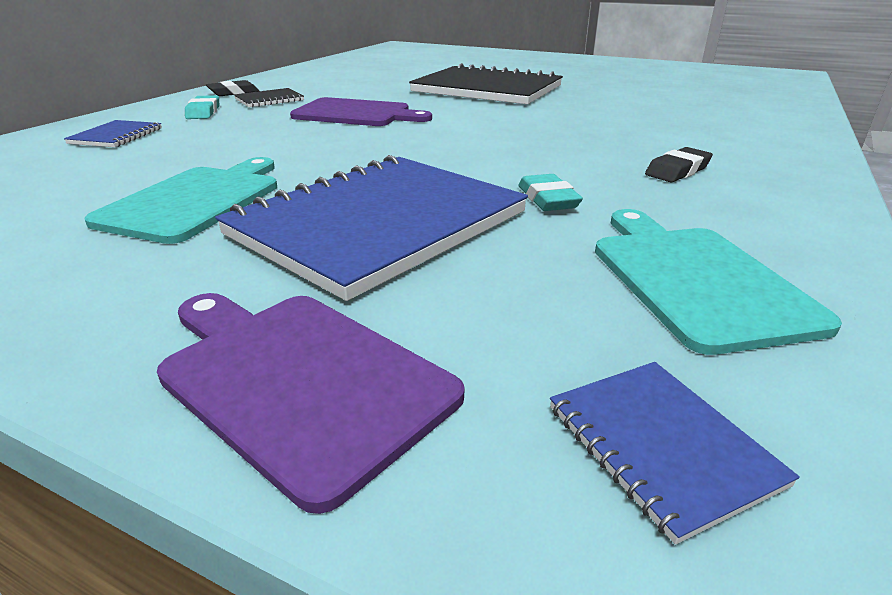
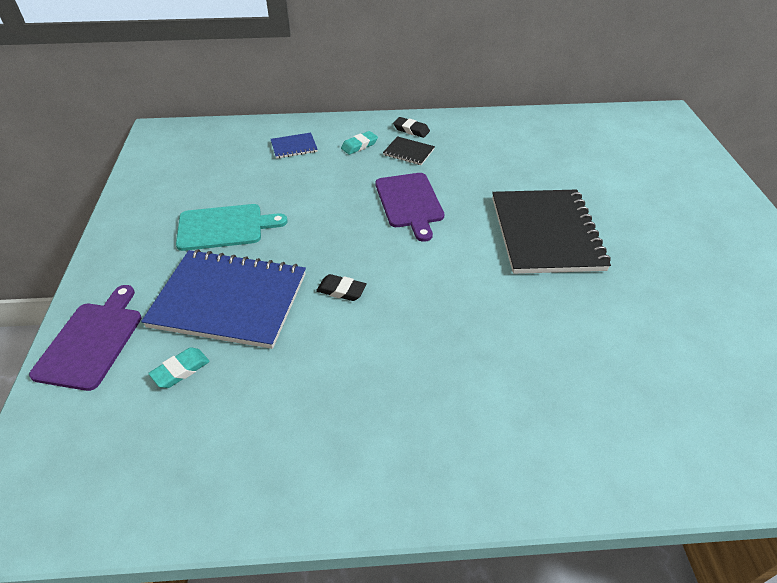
camera: 60 degrees right, 15 degrees up
(547, 199) = (301, 353): turquoise eraser -> turquoise eraser (181, 370)
(661, 445) = (79, 454): blue notebook -> none
(677, 171) = (400, 406): black eraser -> black eraser (341, 290)
(694, 279) = (218, 444): turquoise cutting board -> none

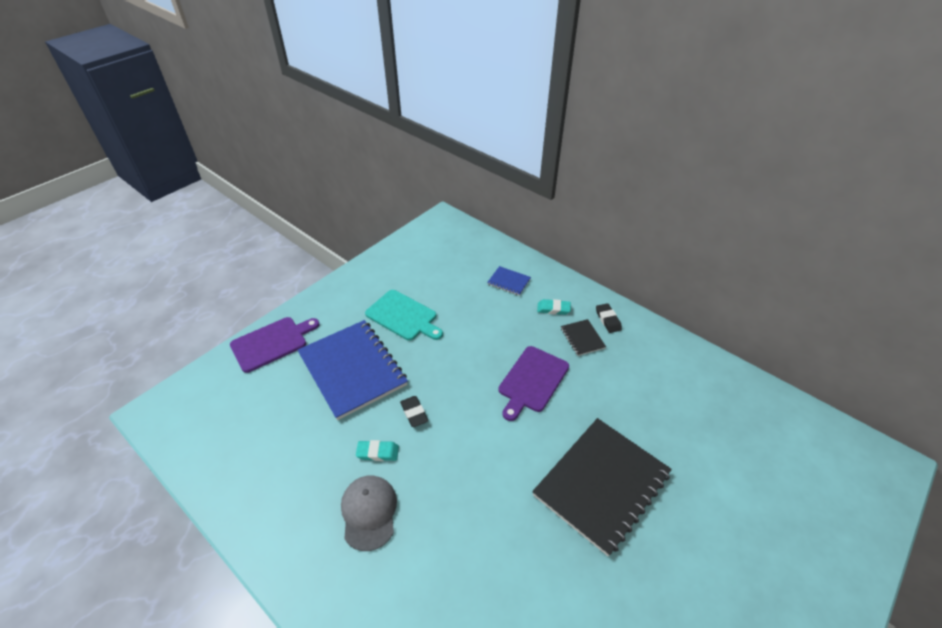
camera: 45 degrees right, 0 degrees up
(181, 370) = (287, 394): turquoise eraser -> turquoise eraser (378, 452)
(405, 390) = (369, 512): none -> grey cap

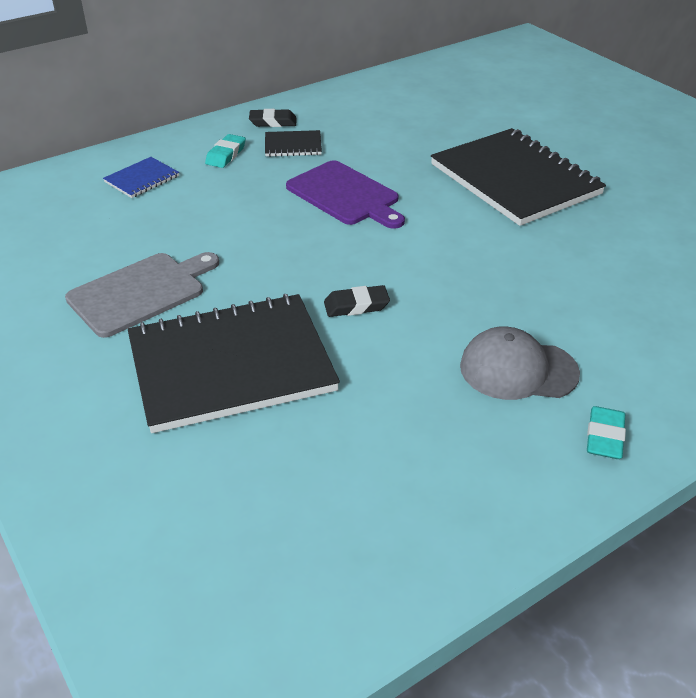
camera: 75 degrees left, 5 degrees down
(272, 343) = (89, 479): purple cutting board -> none
(352, 369) = (231, 365): blue notebook -> black notebook
(378, 452) = (416, 351): turquoise eraser -> turquoise eraser (604, 437)
(403, 316) = (141, 292): turquoise cutting board -> grey cutting board

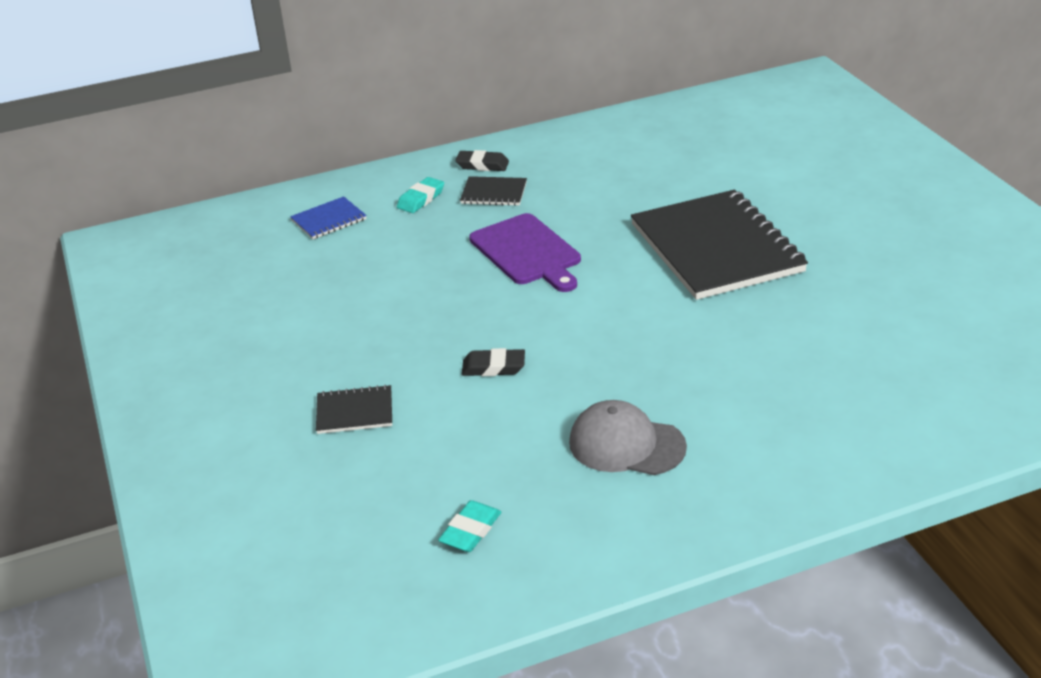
camera: 15 degrees right, 5 degrees down
(141, 292) = (293, 335): grey cutting board -> none
(231, 365) = (354, 412): black notebook -> black notebook, size x0.43
(604, 437) = (681, 515): turquoise eraser -> turquoise eraser (470, 531)

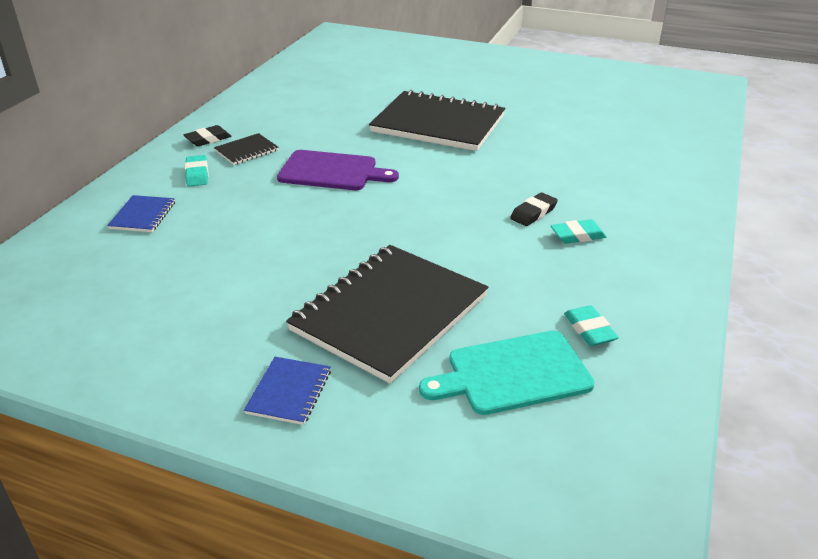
camera: 50 degrees left, 0 degrees up
(203, 425) = (289, 392): none -> blue notebook
(352, 520) = (513, 374): none -> turquoise cutting board
(354, 412) = (390, 313): black notebook -> black notebook, size x2.34
(493, 367) = (430, 239): black eraser -> black eraser (533, 213)
(626, 444) = (577, 235): grey cap -> turquoise eraser

